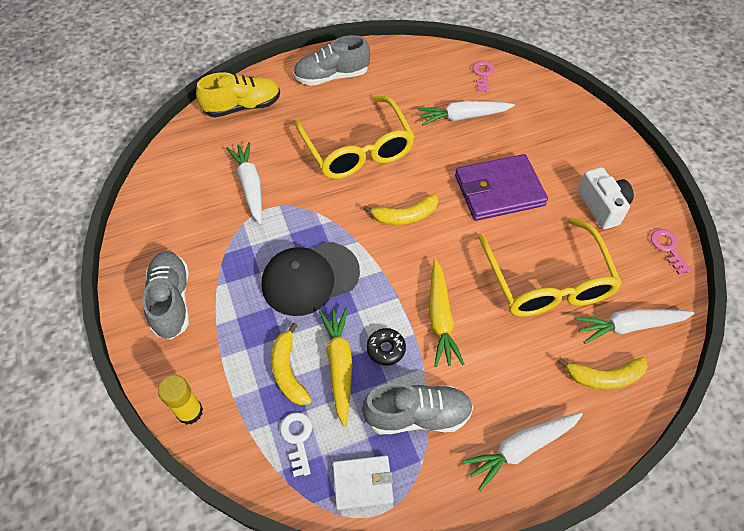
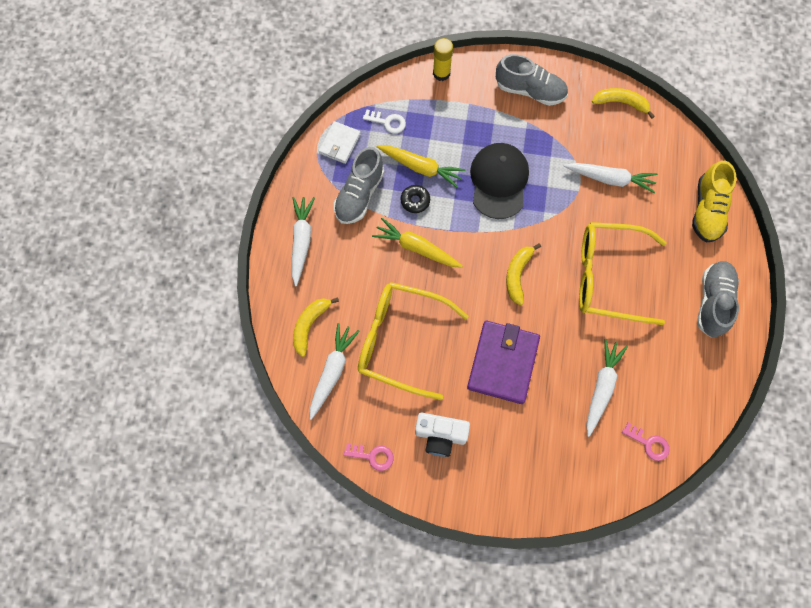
camera: 120 degrees right, 15 degrees up
(288, 371) = (435, 136): yellow banana -> yellow banana (621, 103)

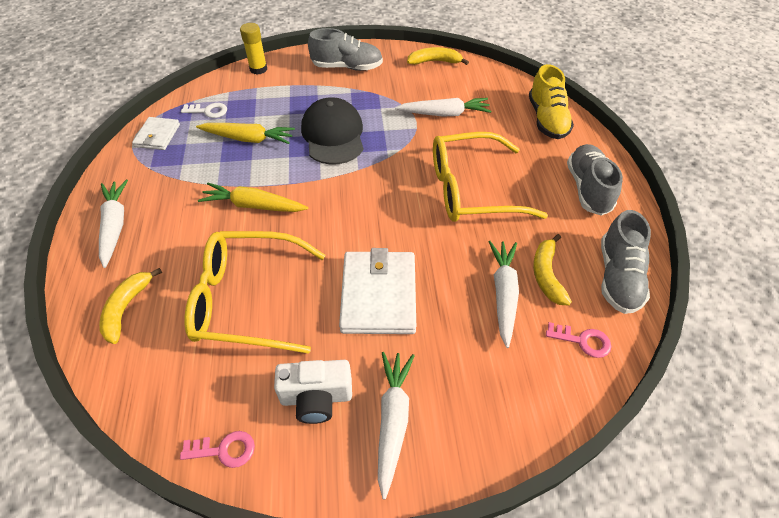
camera: 15 degrees left, 20 degrees down
(332, 371) = (158, 355): white carrot -> white carrot (393, 421)
(359, 194) = (182, 172): grey shoe -> grey shoe (618, 277)
(415, 201) = (246, 166): black donut -> none
(503, 363) = (379, 295): purple wallet -> white wallet
(517, 275) = (373, 207): yellow banana -> yellow banana (547, 275)

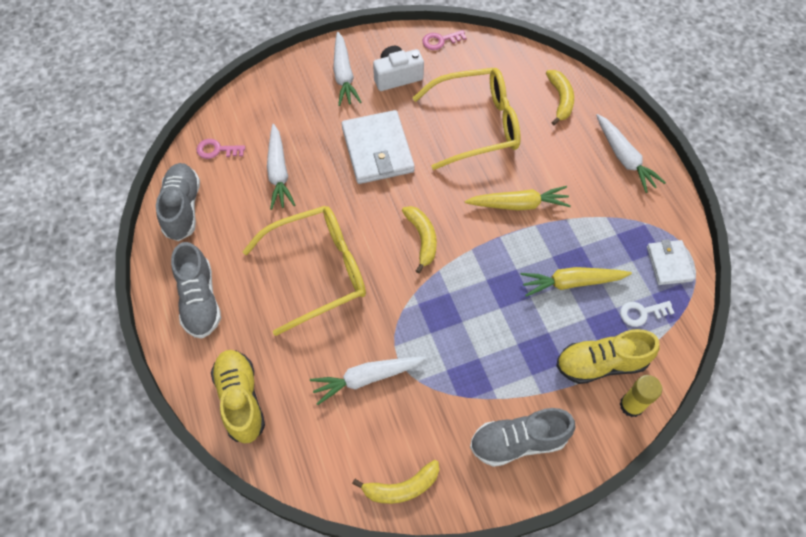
camera: 165 degrees right, 10 degrees up
(262, 91) = (601, 363): none -> yellow shoe
(333, 135) = (483, 311): black cap -> none
(547, 275) = (243, 196): yellow banana -> yellow banana (422, 239)

